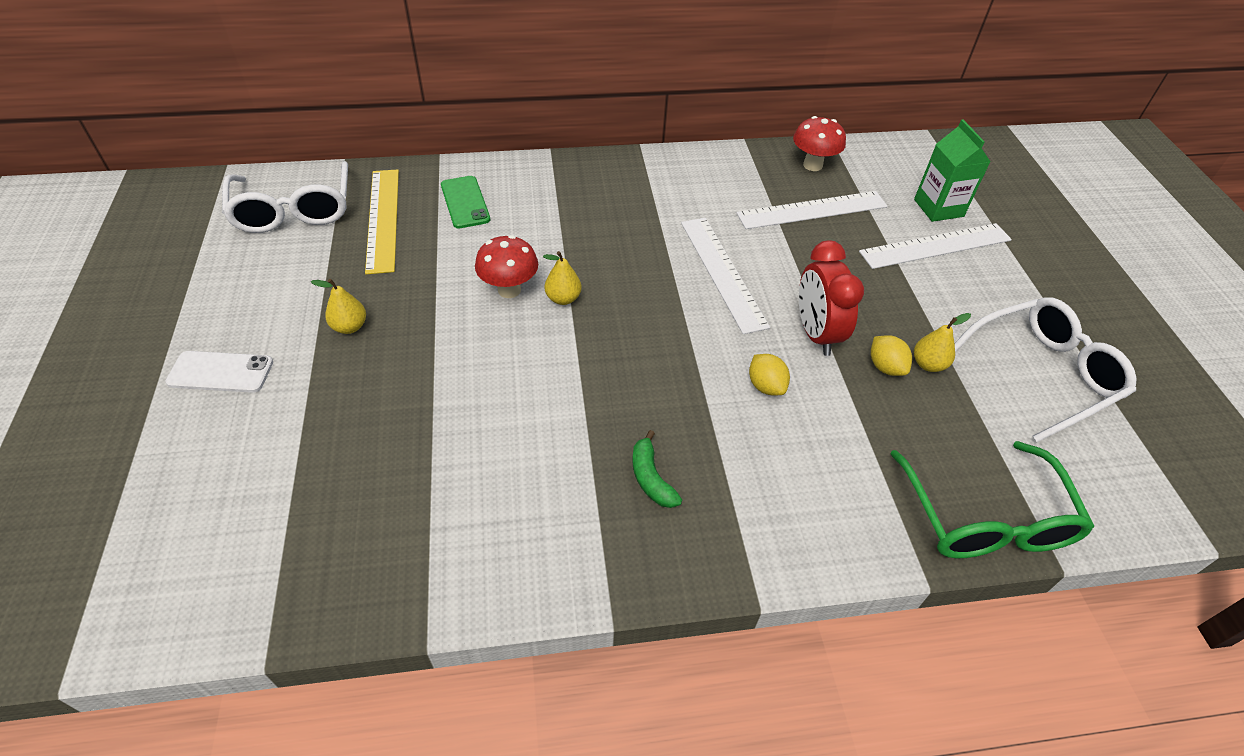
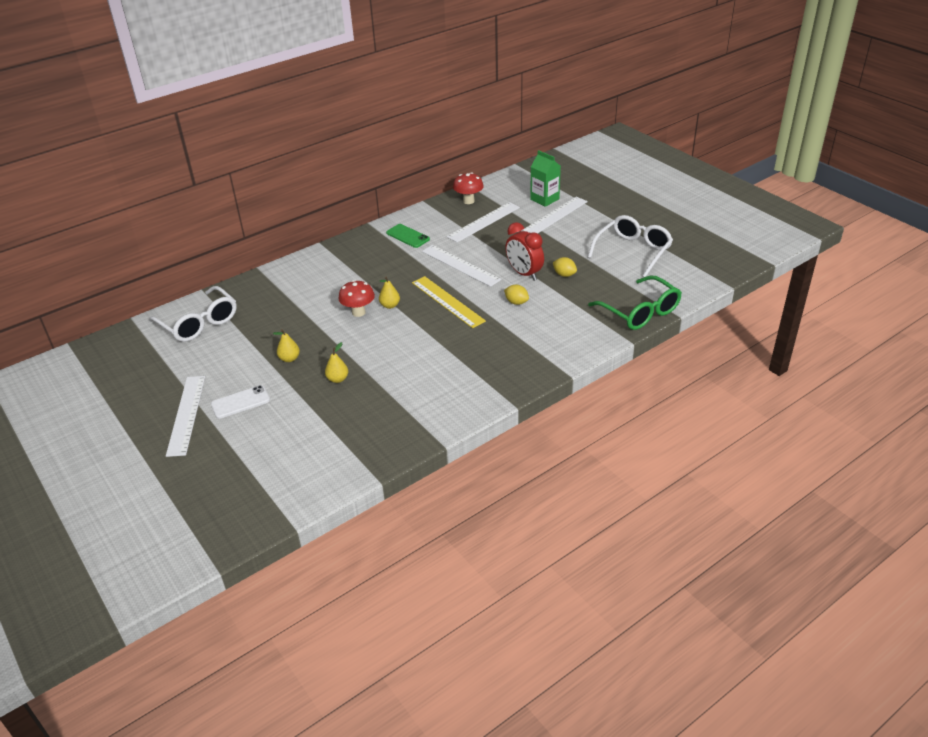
camera: 25 degrees left, 10 degrees down
(138, 357) = (186, 414): none -> white ruler
(383, 219) = (256, 308): yellow ruler -> yellow ruler (447, 301)
(465, 202) = (295, 284): green phone -> green phone (407, 236)
(651, 478) = (492, 355): green banana -> none
(928, 364) = (582, 266): yellow pear -> yellow pear (337, 379)

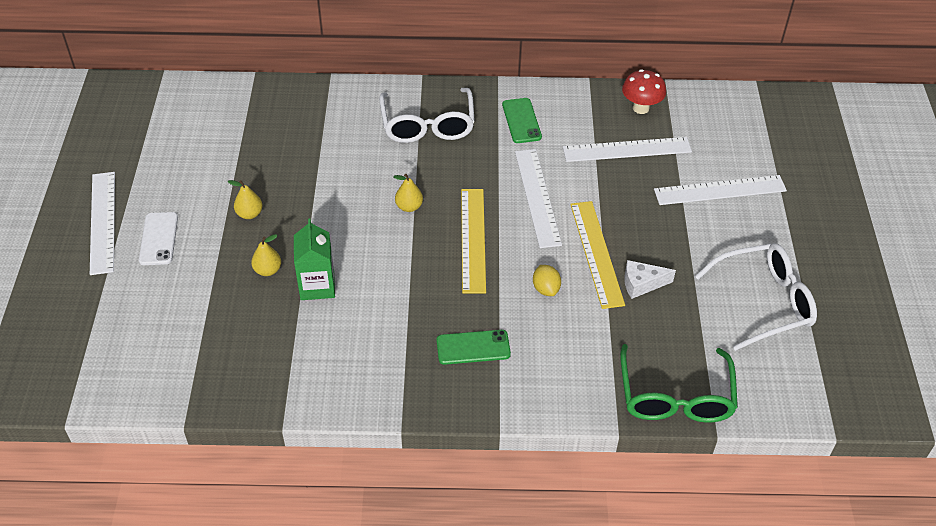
camera: 35 degrees right, 10 degrees up
(186, 414) = (103, 222): white ruler -> white ruler turned 45 degrees counterclockwise
(199, 323) = (213, 115): white glasses -> white glasses (427, 125)
(240, 402) = (158, 239): white phone -> white phone turned 75 degrees clockwise
(358, 312) = (369, 196): red mushroom -> none
(509, 348) = (473, 347): none -> green phone
(524, 273) = (596, 253): red clock -> yellow ruler
(544, 199) = (736, 157): green carton -> green carton (317, 286)
(564, 275) = (642, 284): yellow lemon -> white cheese

